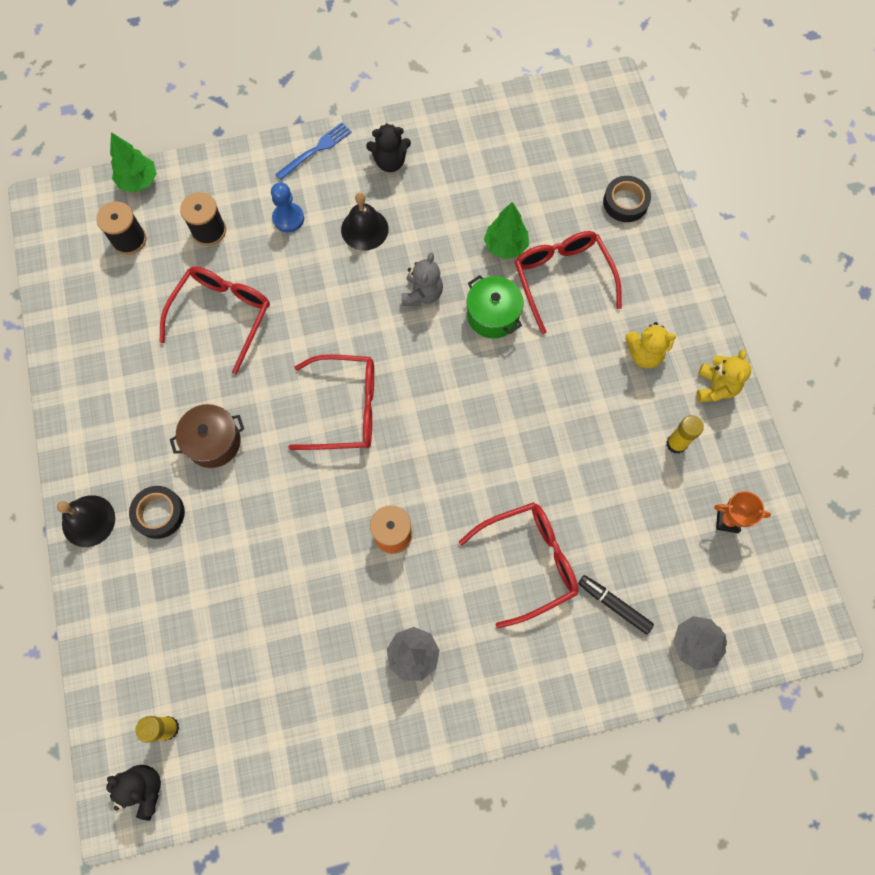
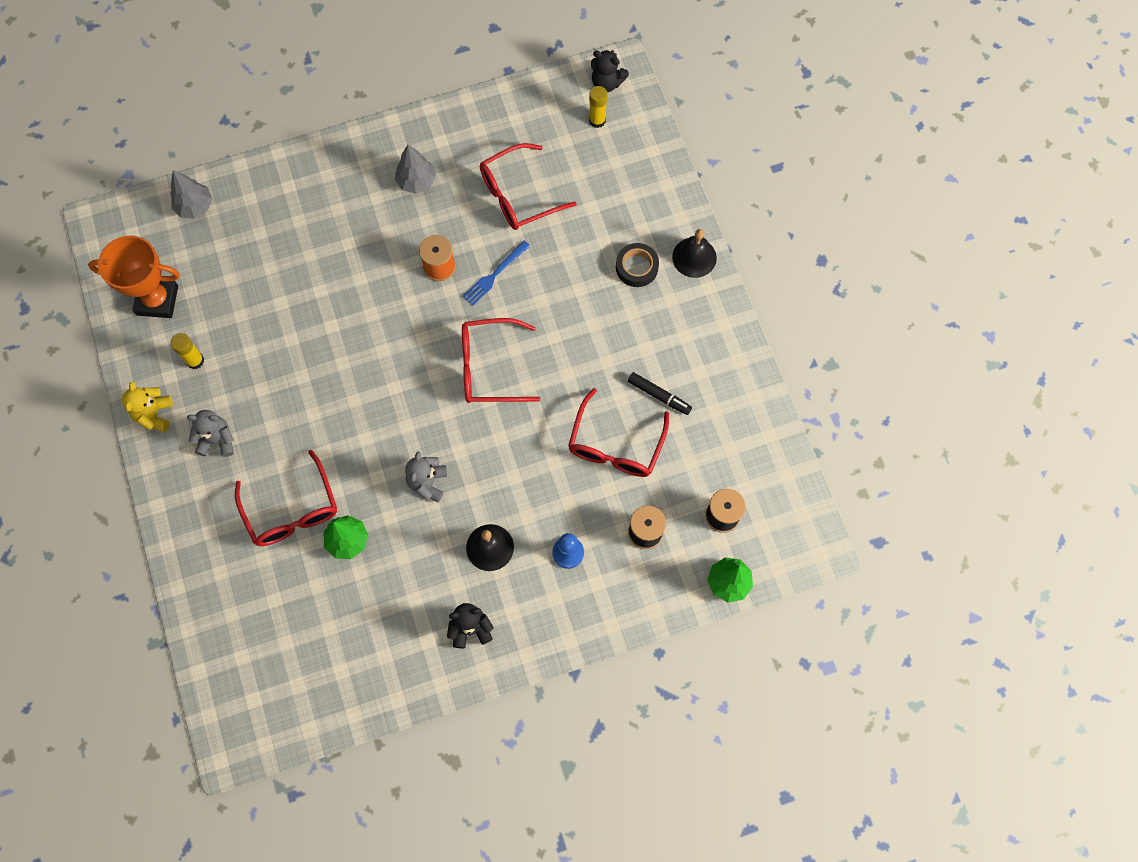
camera: 175 degrees right, 0 degrees up
(213, 442) = (602, 329): brown pot -> none
(316, 150) = (550, 636): blue fork -> blue fork (494, 275)
(493, 315) = (359, 467): green pot -> none
(528, 562) = (326, 255): red glasses -> red glasses (518, 195)
(614, 605) = (257, 229): black marker -> black marker (659, 395)
(625, 202) = (224, 601): black tape -> none
(644, 354) = (217, 440): yellow teddy bear -> grey teddy bear
(727, 520) = (157, 300): orange trophy -> orange trophy, size x1.92

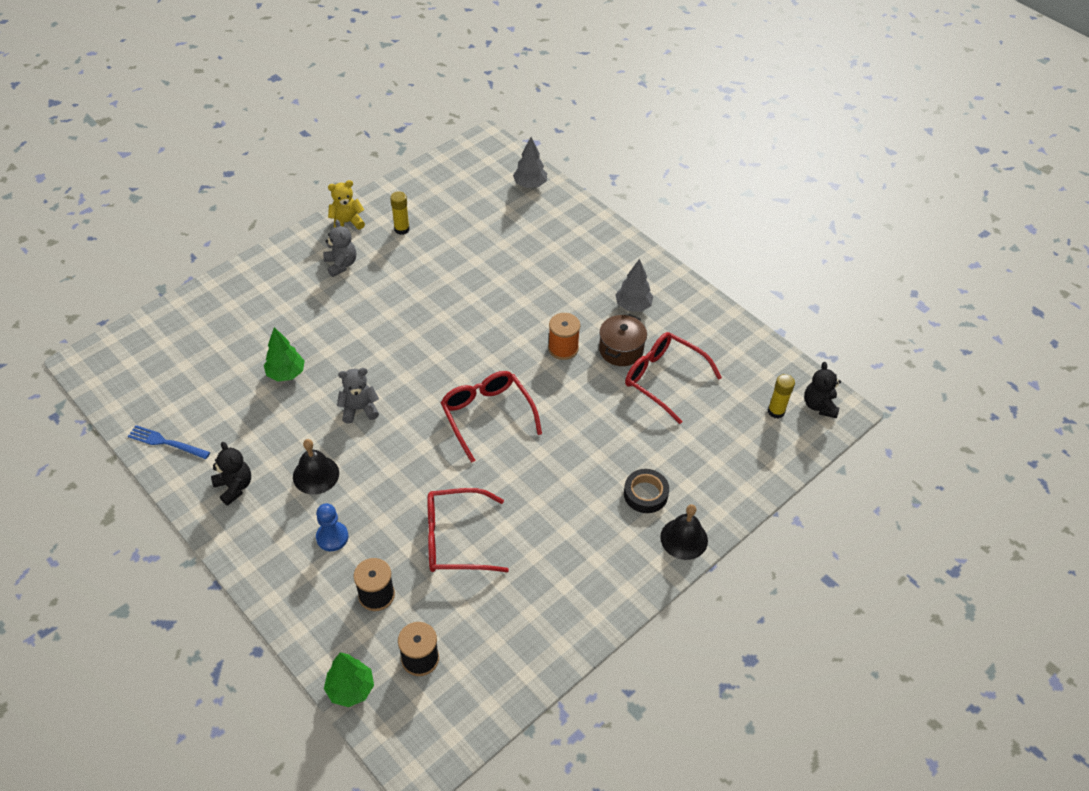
camera: 65 degrees right, 20 degrees down
(157, 300) = (441, 192): orange trophy -> none
(291, 510) = (299, 329): red glasses -> none
(466, 216) = (621, 350): none -> brown pot
(494, 275) = (577, 388): blue fork -> blue fork (166, 442)
(659, 395) = (522, 558): black marker -> none

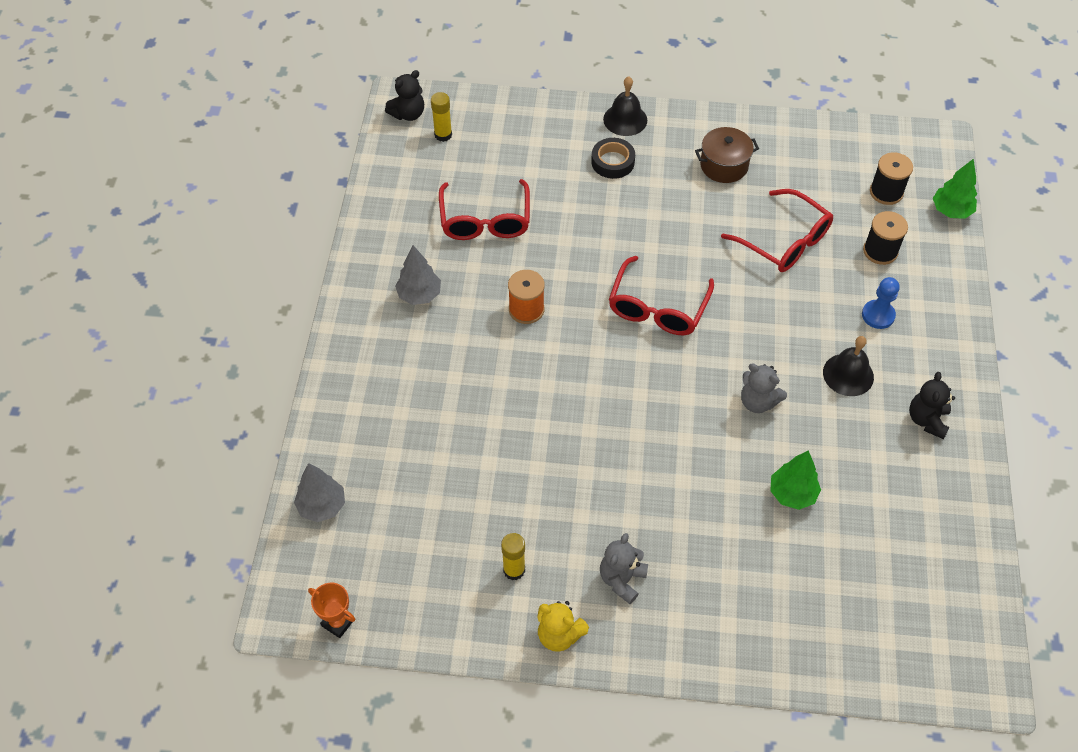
camera: 130 degrees left, 5 degrees up
(166, 442) = (960, 514): blue fork -> none
(457, 155) = (338, 622): none -> orange trophy
(621, 350) = (483, 269): brown pot -> brown pot (724, 165)

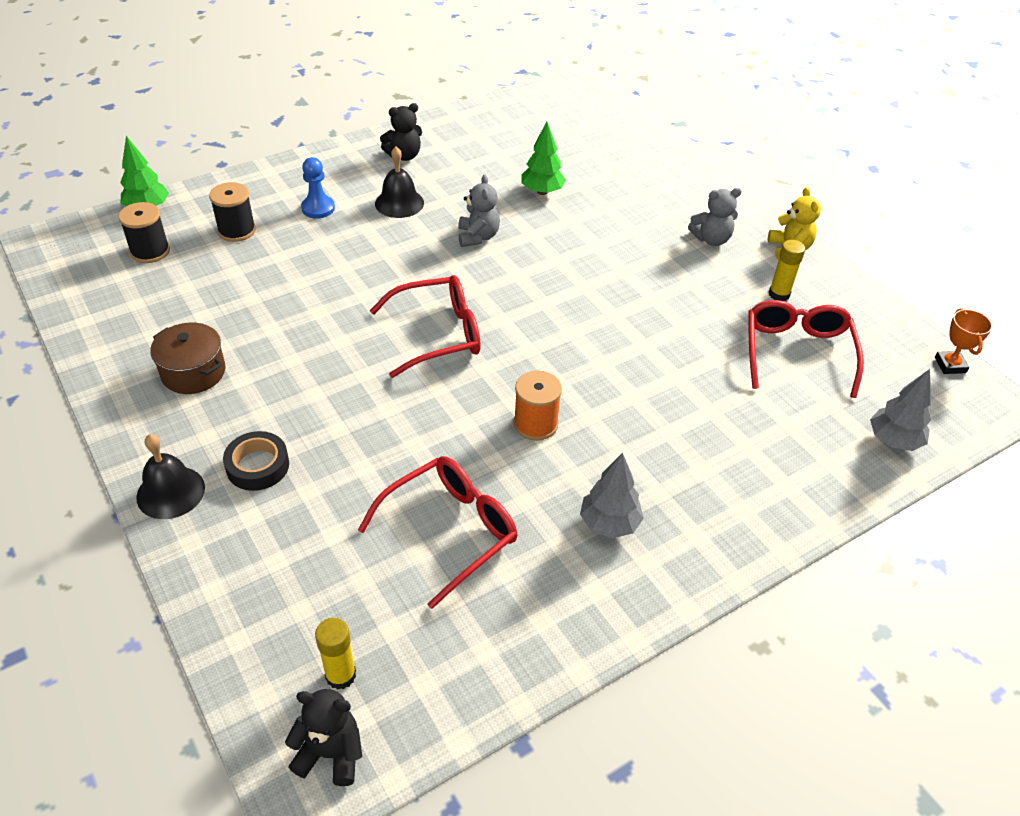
camera: 130 degrees left, 10 degrees down
(784, 241) = (274, 289): red glasses -> red glasses (797, 353)

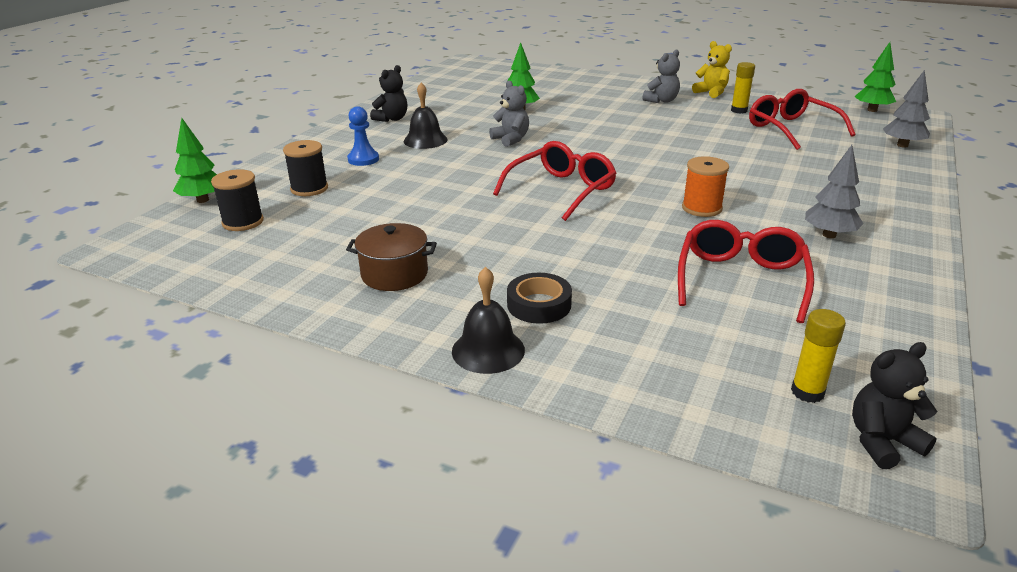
camera: 30 degrees left, 15 degrees down
(950, 365) = (872, 110): orange trophy -> green tree

